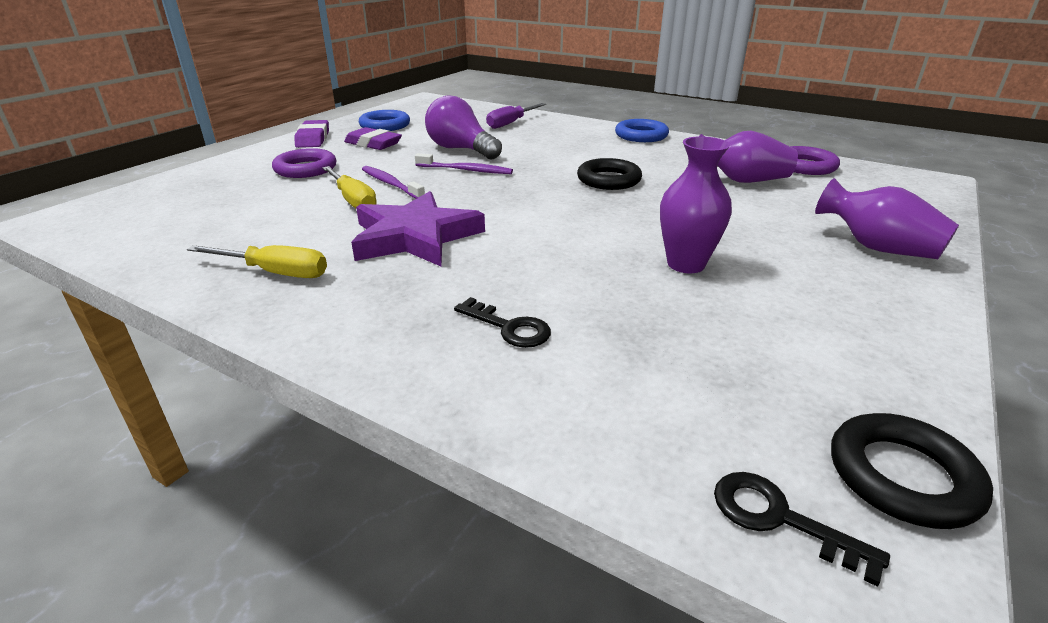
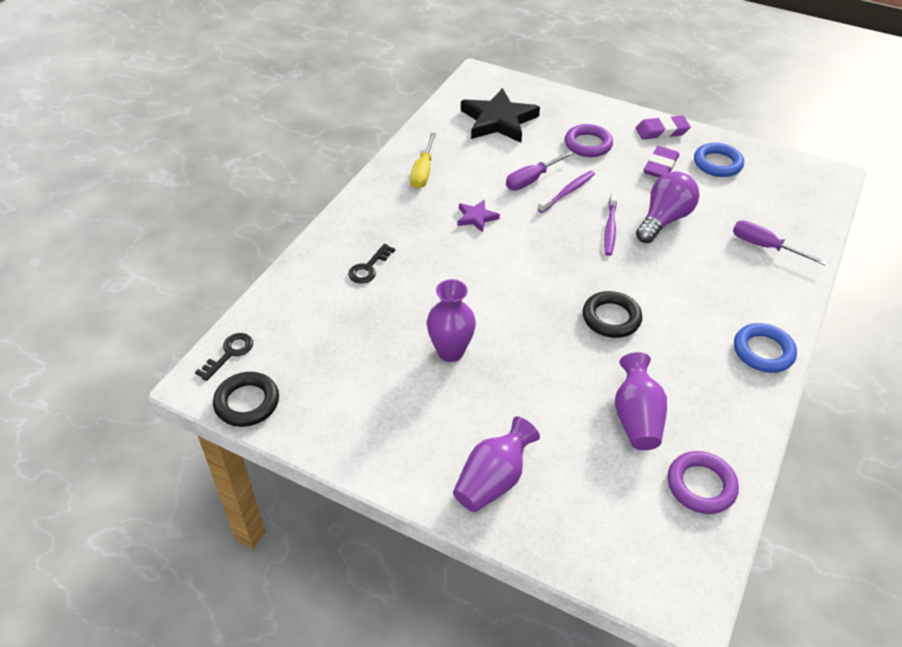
camera: 85 degrees right, 15 degrees up
(197, 212) = (498, 121): none -> black star
(353, 200) = (532, 179): yellow screwdriver -> purple screwdriver
(415, 237) = (476, 218): purple star -> purple star, size x0.48

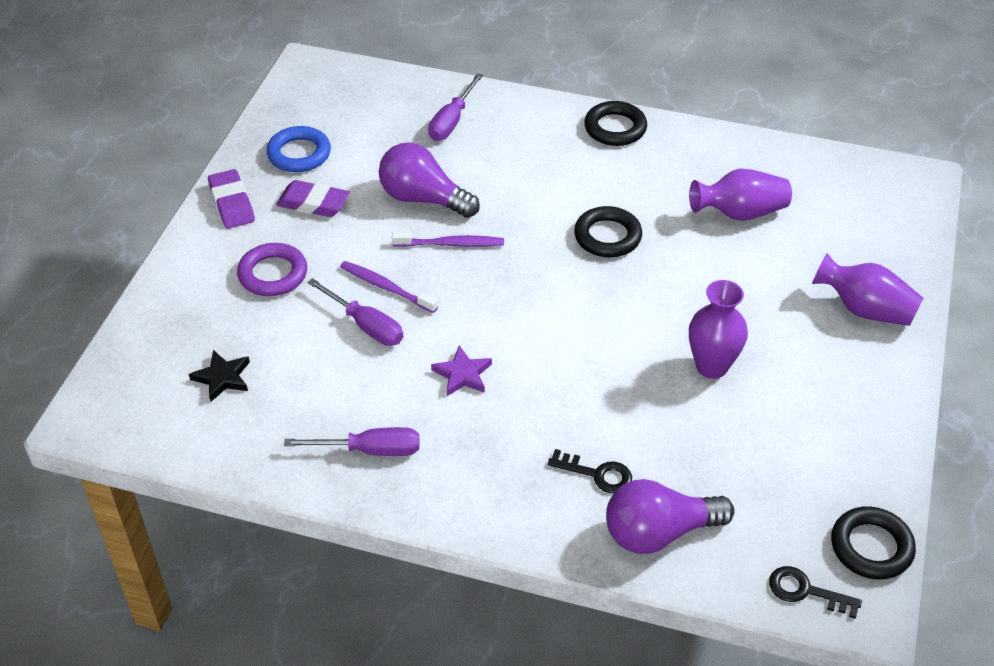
camera: 100 degrees left, 0 degrees up
(309, 289) = (659, 533): none -> purple light bulb
(423, 172) = (370, 450): yellow screwdriver -> purple screwdriver
(498, 121) = (222, 378): black star -> black star, size x0.48
(701, 485) = (798, 170): purple ring -> none
(763, 351) = (615, 128): blue ring -> black ring

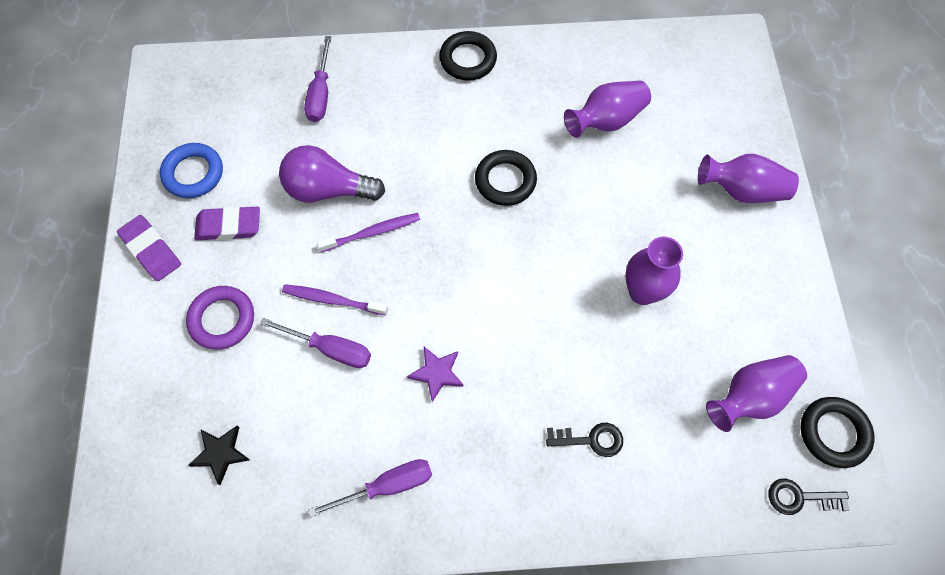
camera: 20 degrees left, 20 degrees up
(659, 533) = (663, 482): purple light bulb -> none
(790, 488) = (750, 397): none -> purple vase

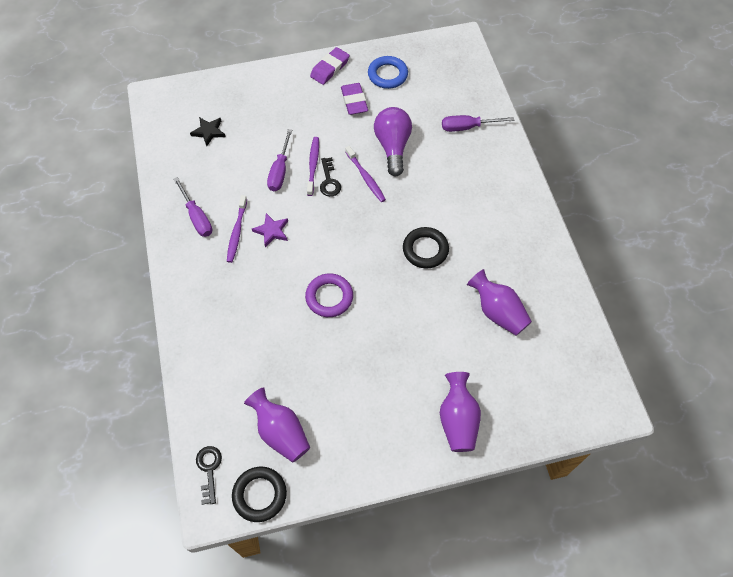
camera: 80 degrees right, 5 degrees down
(222, 319) = (291, 113): purple ring -> purple ring (329, 297)
(428, 425) = (237, 232): none -> purple toothbrush
(468, 59) = (526, 210): black ring -> none
(590, 440) = (237, 327): black key -> black key (329, 181)
(642, 292) = (352, 351): purple vase -> none

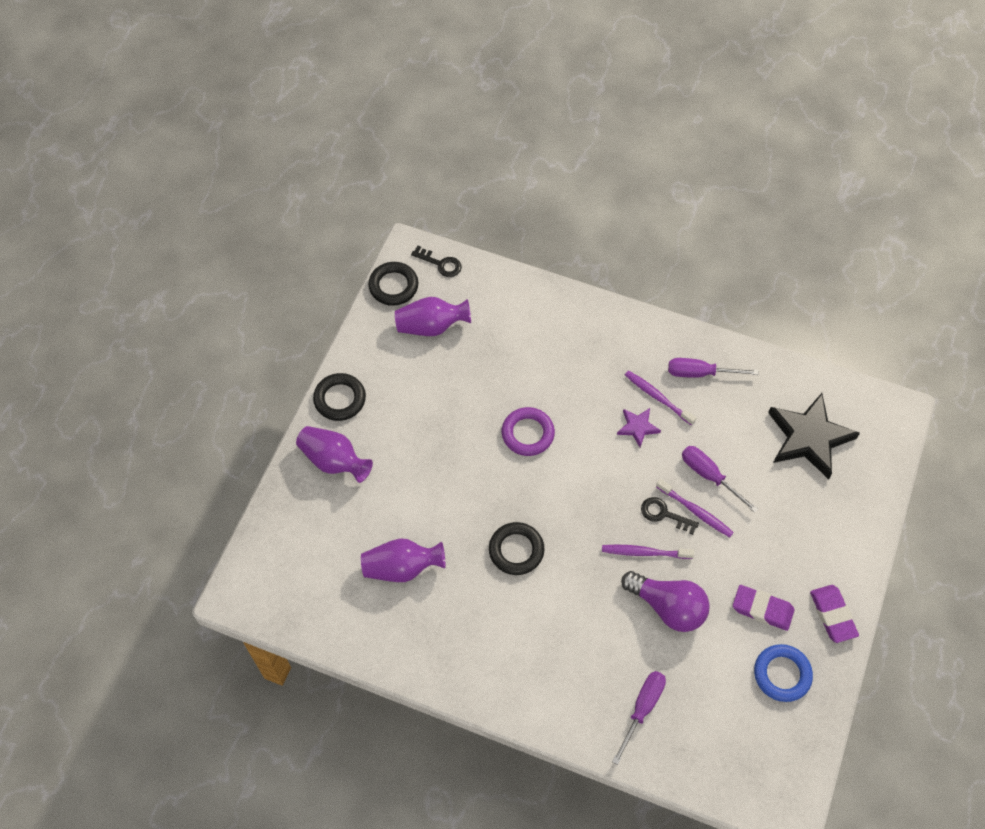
camera: 125 degrees right, 0 degrees up
(209, 132) = (809, 438): black star -> black star, size x2.07
(402, 457) = (340, 399): none -> black ring

